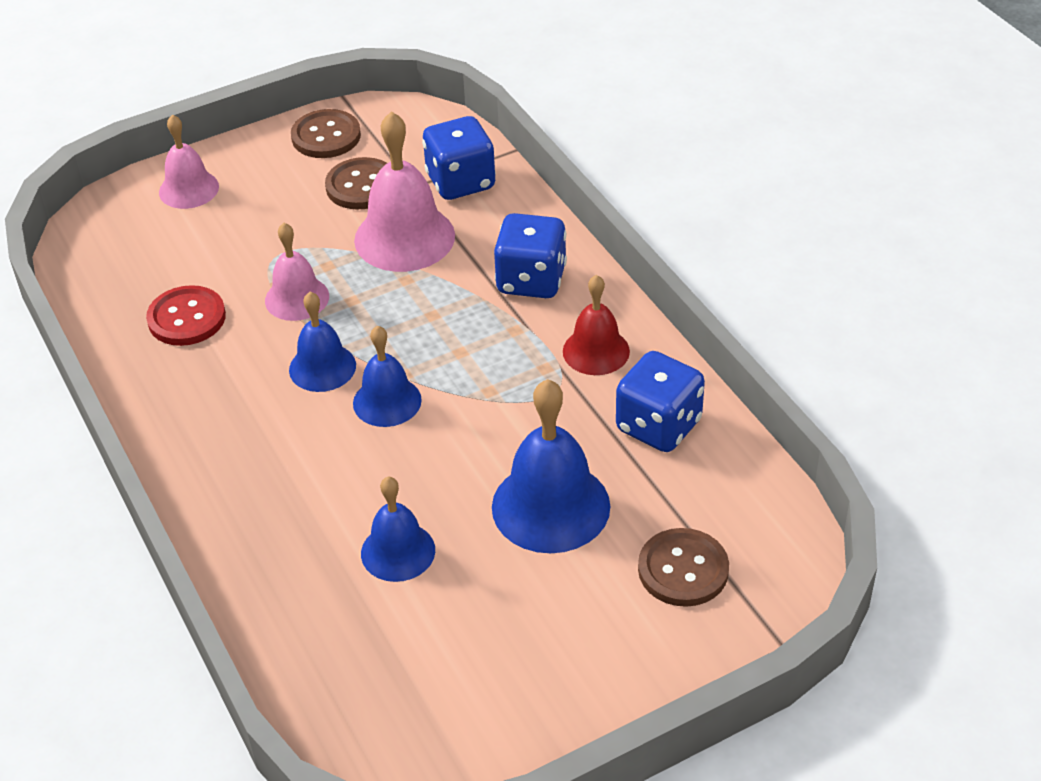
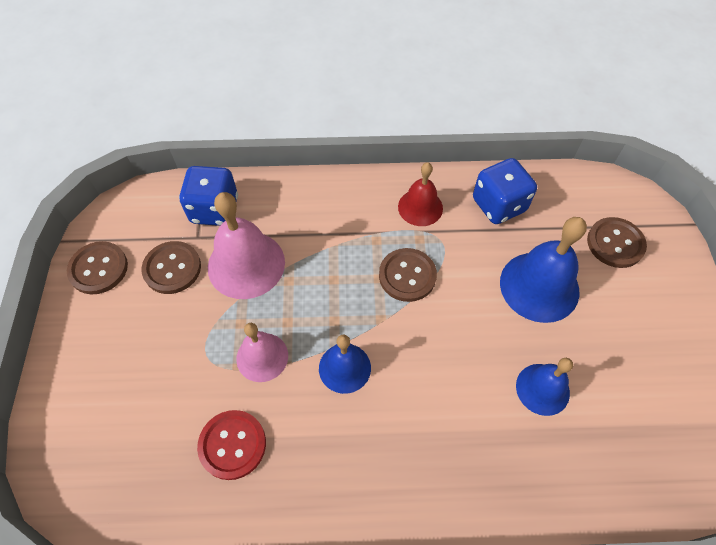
camera: 65 degrees left, 15 degrees up
(189, 189) = (80, 388): pink bell -> none
(387, 401) = (401, 340): blue bell -> none
(481, 375) = (407, 276): none -> brown button
(531, 280) = (337, 212): blue dice -> none

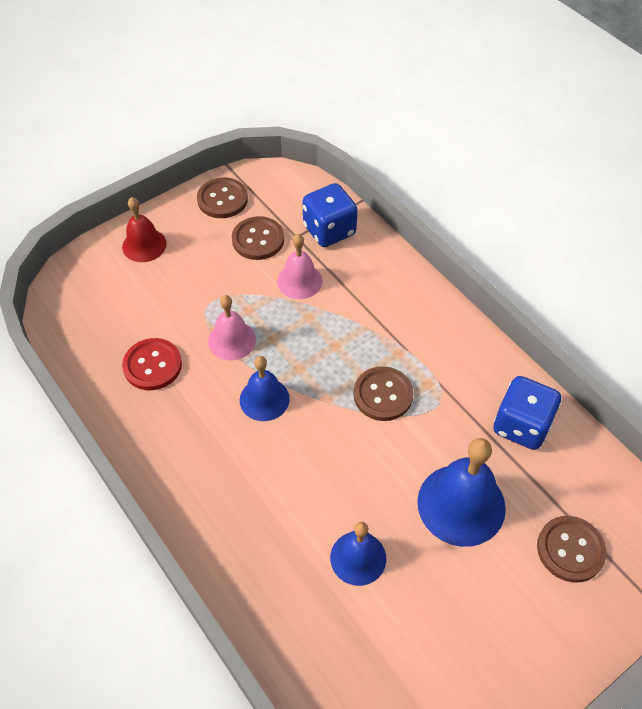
camera: 55 degrees right, 5 degrees down
(246, 264) = (299, 281): pink bell -> pink bell, size x0.62
(420, 207) = (461, 365): red bell -> red bell (144, 245)

